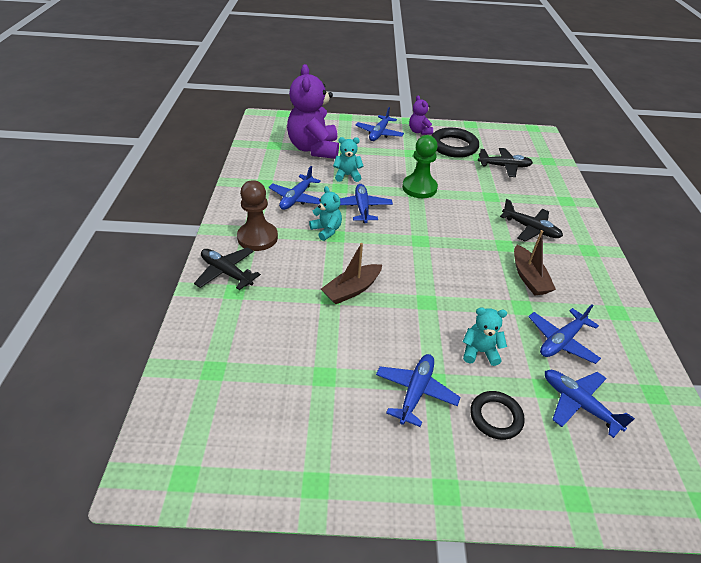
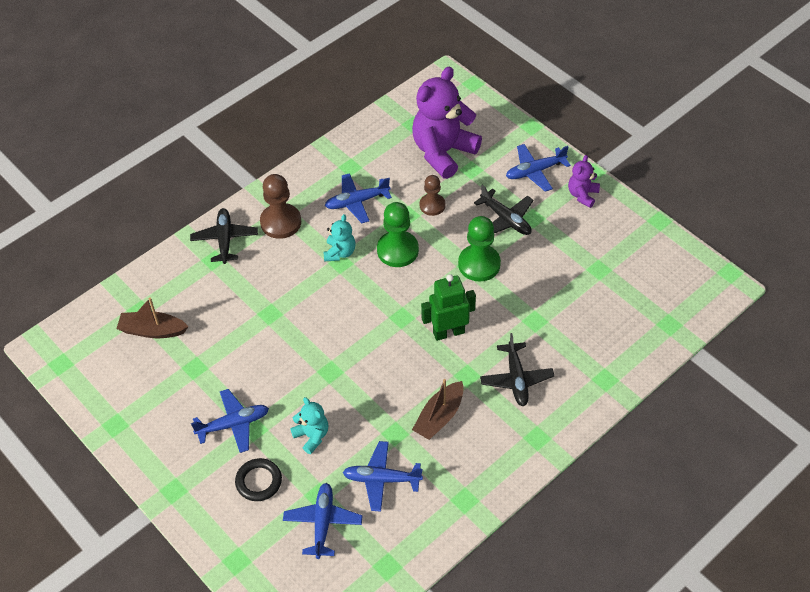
camera: 50 degrees right, 10 degrees up
(347, 175) = (432, 205): turquoise teddy bear -> brown pawn
(352, 290) = (290, 320): brown boat -> brown boat (152, 330)
(362, 208) = (397, 250): blue plane -> green pawn
(453, 146) = (590, 238): black ring -> none
(459, 230) = (448, 332): none -> green robot
(504, 167) = (605, 298): black plane -> black plane (506, 219)

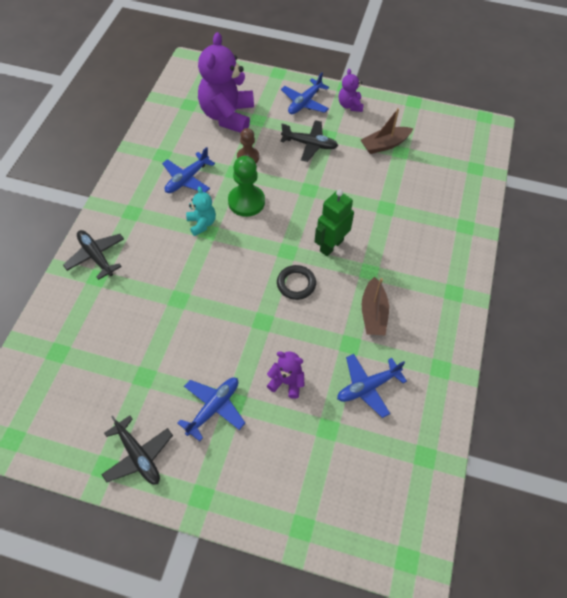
camera: 35 degrees left, 5 degrees up
(152, 330) = (83, 364): brown boat -> brown boat (385, 145)
(259, 481) = (270, 445): black ring -> black ring (296, 284)
(280, 222) = (135, 221): brown pawn -> none
(312, 436) = (286, 382): turquoise teddy bear -> purple teddy bear
(323, 523) = (349, 450): blue plane -> none
(479, 264) = (315, 185): green pawn -> none
(516, 379) = (406, 256): black plane -> black plane (138, 456)

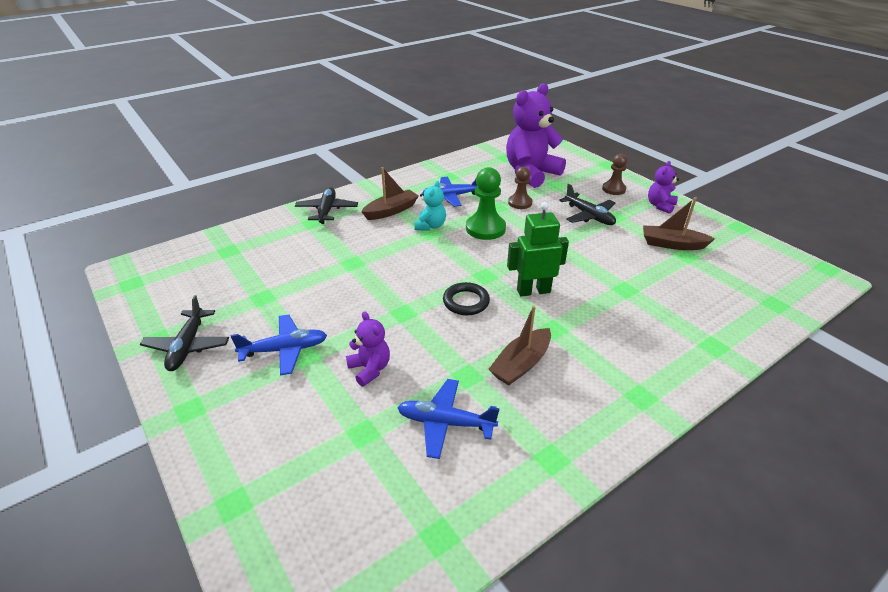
camera: 40 degrees right, 20 degrees down
(153, 225) = (391, 211): none -> brown boat
(304, 102) = (613, 189): blue plane -> brown pawn

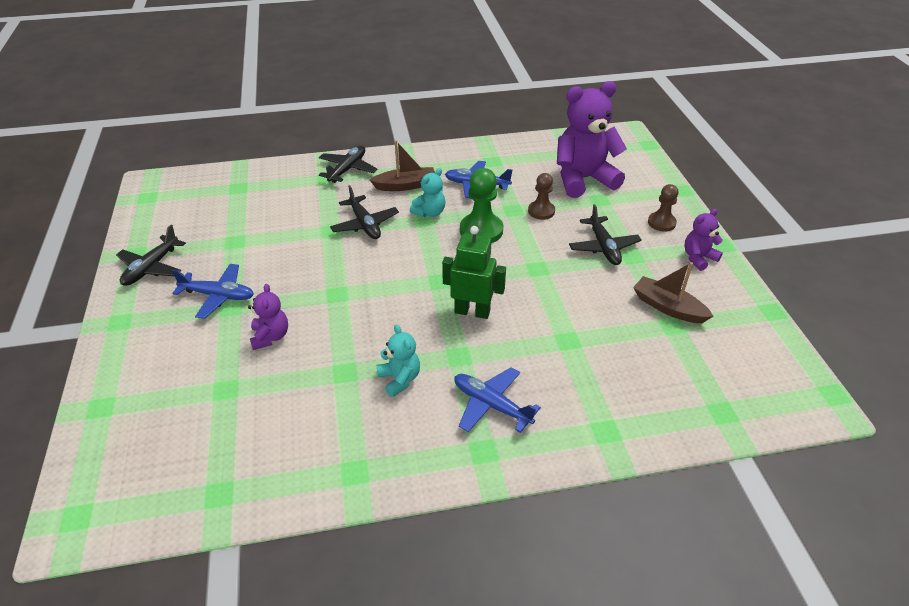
camera: 25 degrees right, 5 degrees up
(380, 249) = (365, 224): none -> black plane
(445, 423) = (293, 406): blue plane -> blue plane (491, 405)
(466, 302) = (400, 302): black ring -> none
(521, 364) = (399, 379): brown boat -> turquoise teddy bear

